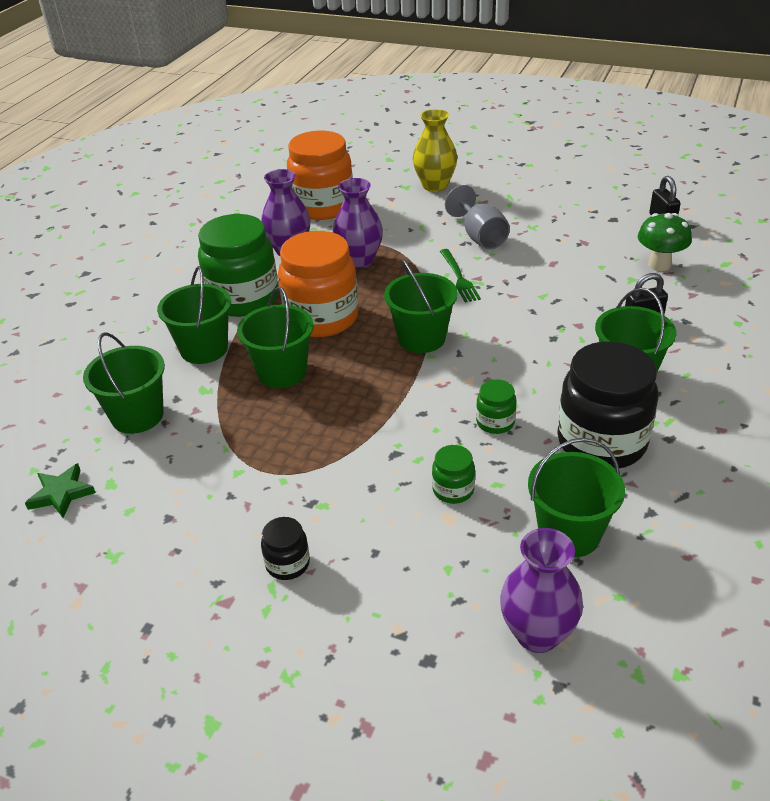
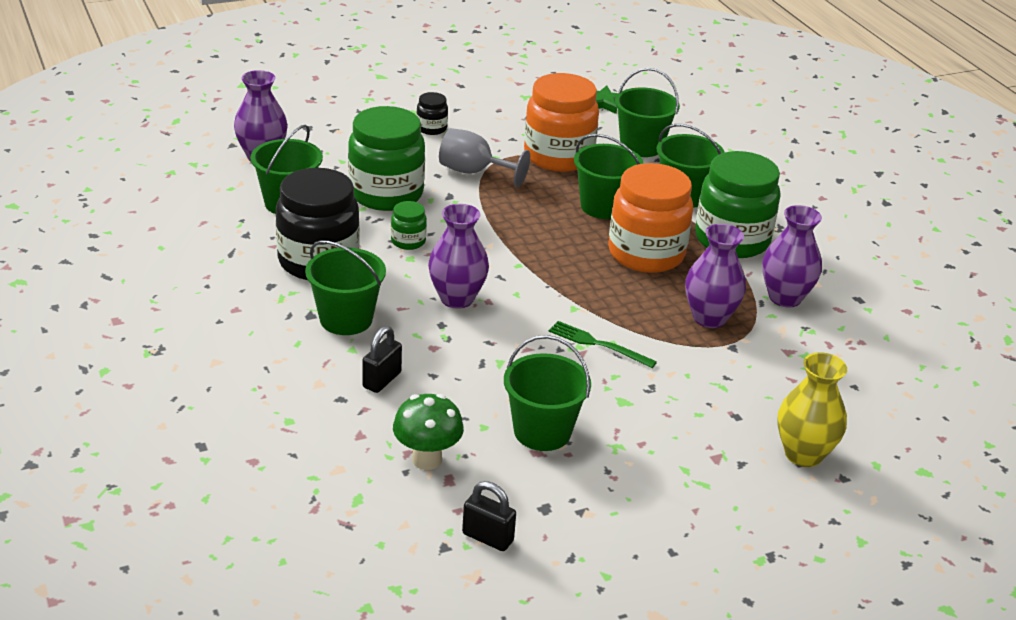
camera: 130 degrees right, 5 degrees down
(323, 206) = (853, 361): orange jar -> orange jar (558, 156)
(421, 338) = (545, 274): green bucket -> green bucket (542, 431)
(453, 490) = (386, 194): green jar -> green jar, size x2.23
(480, 237) = (648, 403): grey goblet -> grey goblet (474, 172)
(516, 351) = (457, 298): none -> purple vase

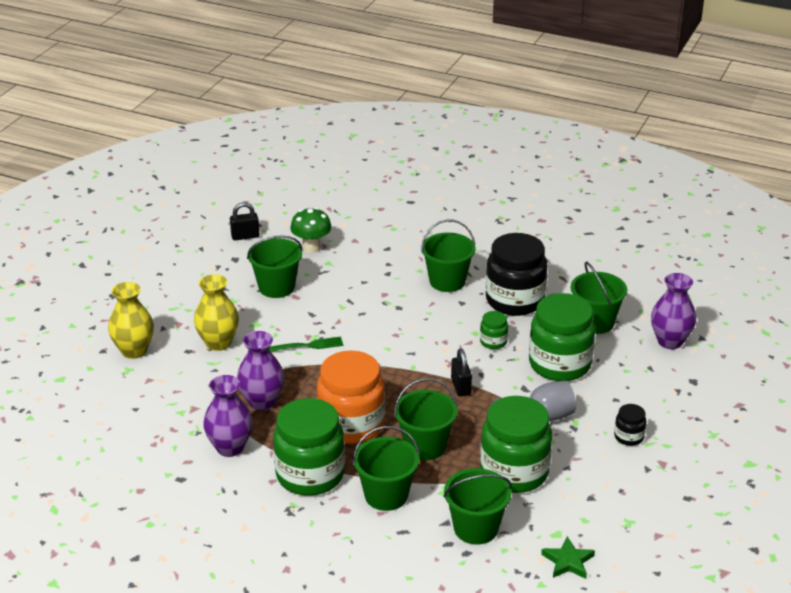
camera: 140 degrees right, 0 degrees up
(382, 380) = (383, 266): black padlock -> black padlock (460, 387)
(457, 298) = (413, 325): purple vase -> none
(558, 156) = (514, 472): orange jar -> green jar
(691, 404) = (218, 343): none -> yellow vase

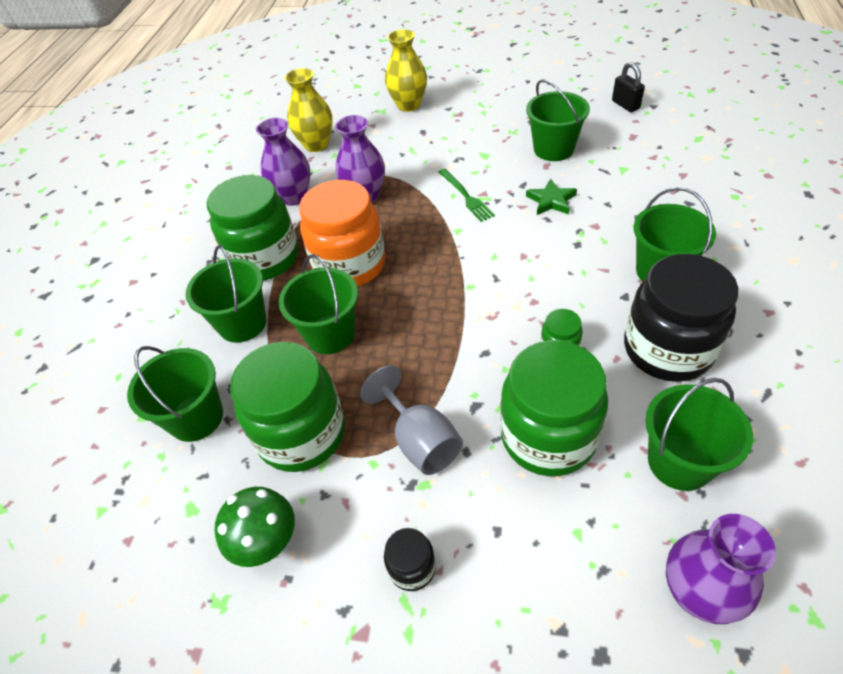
camera: 80 degrees right, 15 degrees up
(218, 343) = (442, 143): yellow vase -> yellow vase (316, 145)
(311, 248) = (641, 150): green mushroom -> green mushroom (269, 544)
(460, 387) = (450, 339): black padlock -> none
(568, 561) = (140, 534): green star -> green star (551, 201)

